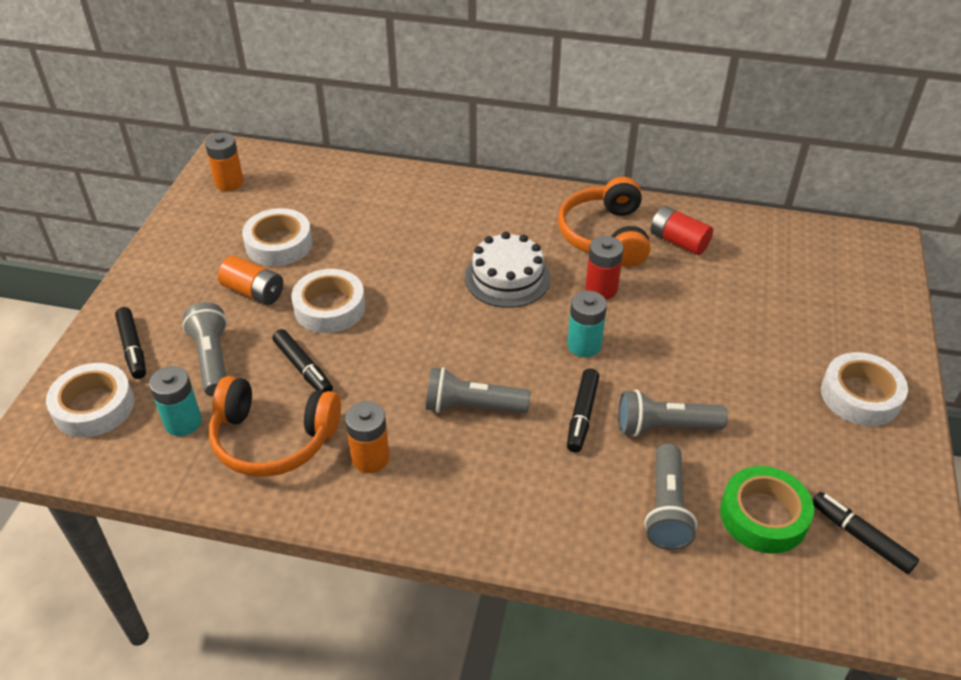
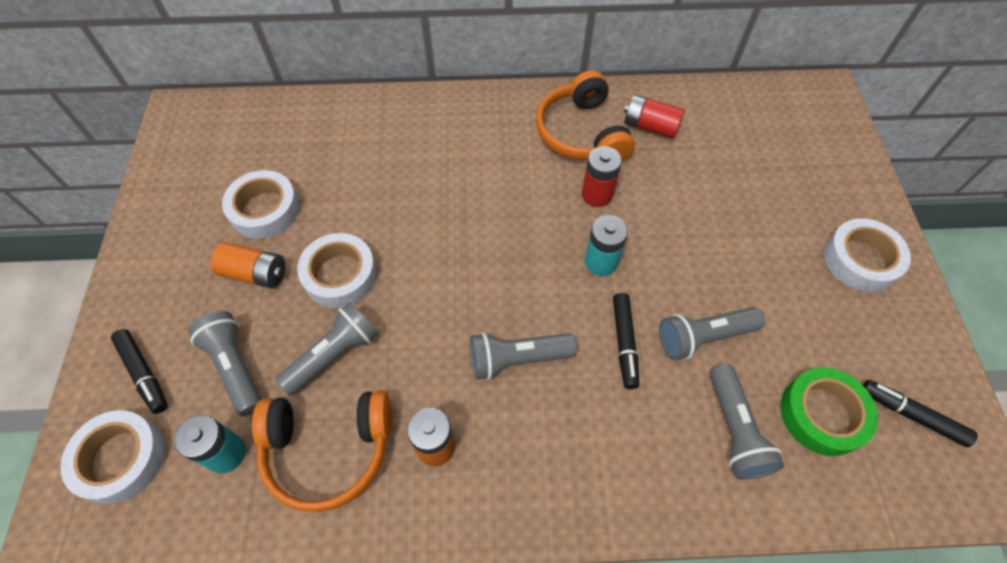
camera: 15 degrees left, 15 degrees up
(229, 182) = (190, 146): orange battery -> none
(303, 368) = (334, 354): black marker -> grey flashlight
(507, 277) = (505, 201): white cake -> none

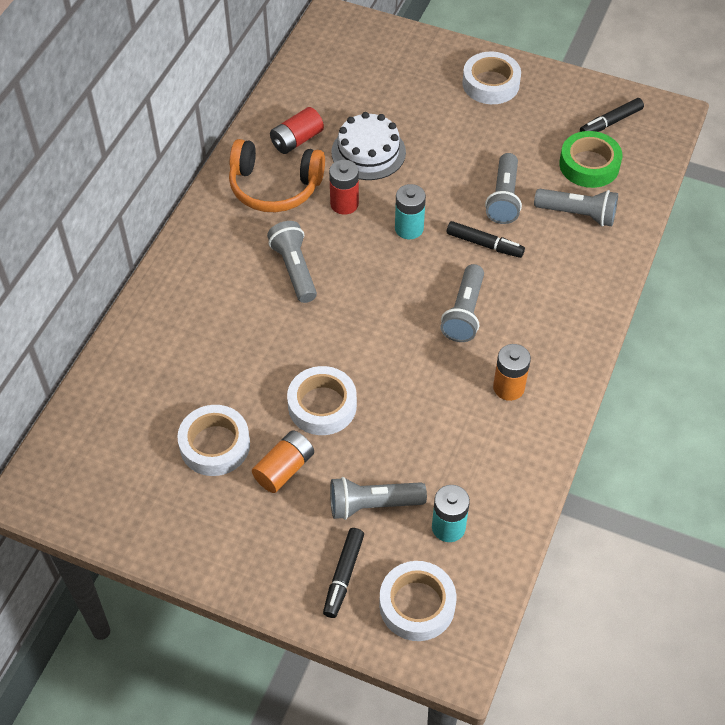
camera: 65 degrees left, 5 degrees down
(143, 374) = (343, 576): black marker -> black marker turned 120 degrees clockwise
(328, 450) = (479, 456): orange headphones -> none
(334, 354) = (398, 431): grey flashlight -> grey flashlight (294, 269)
(677, 188) = (368, 152): none -> white cake

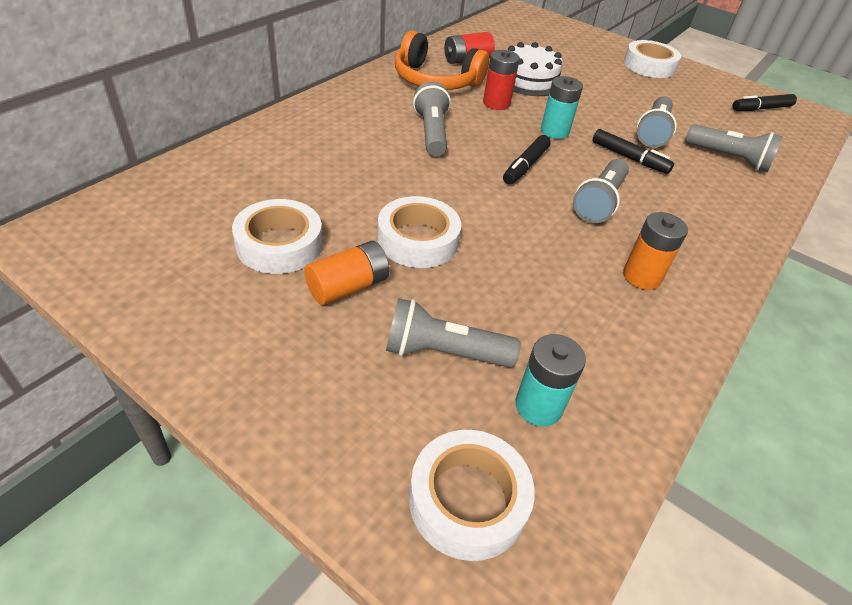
camera: 10 degrees right, 10 degrees down
(343, 576) = (373, 428): black marker -> black marker (525, 166)
(589, 165) = (740, 129): green tape -> none

